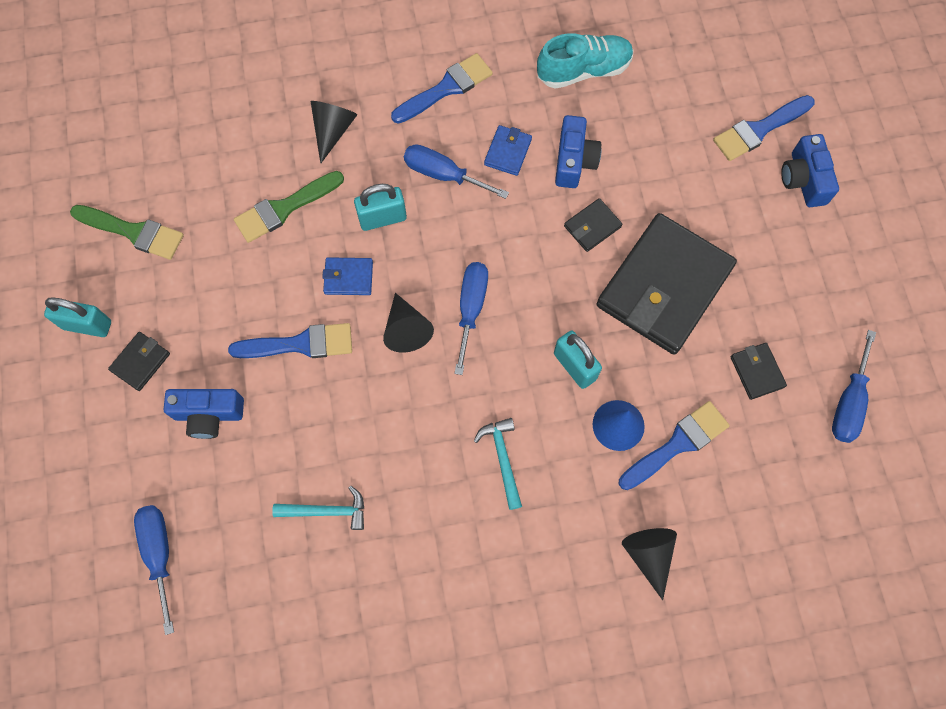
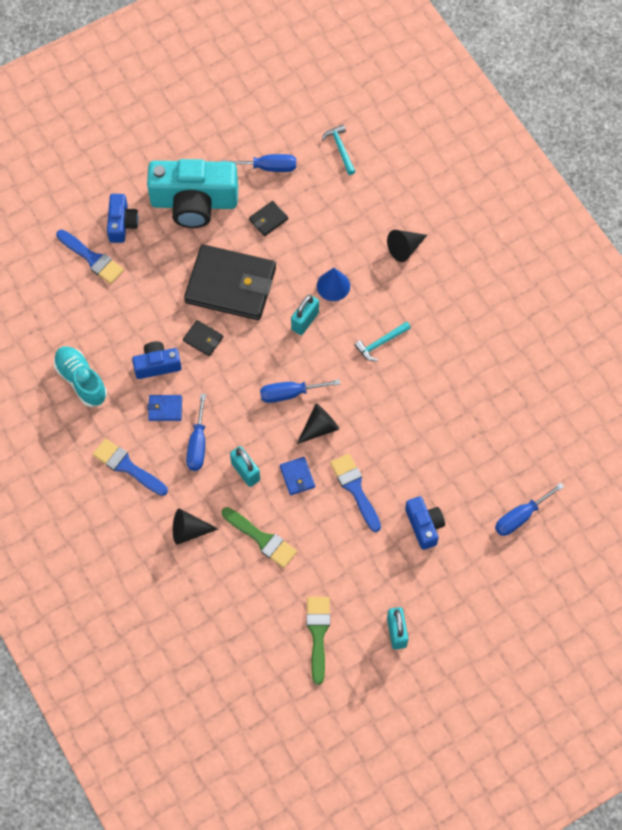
camera: 110 degrees left, 5 degrees down
(140, 362) = (407, 584): black wallet -> none
(327, 511) = (454, 431): turquoise hammer -> turquoise hammer (340, 149)
(677, 444) = (332, 251): blue brush -> none
(803, 179) = (122, 224): blue camera -> blue camera turned 60 degrees counterclockwise
(814, 281) = (194, 202): none -> turquoise camera

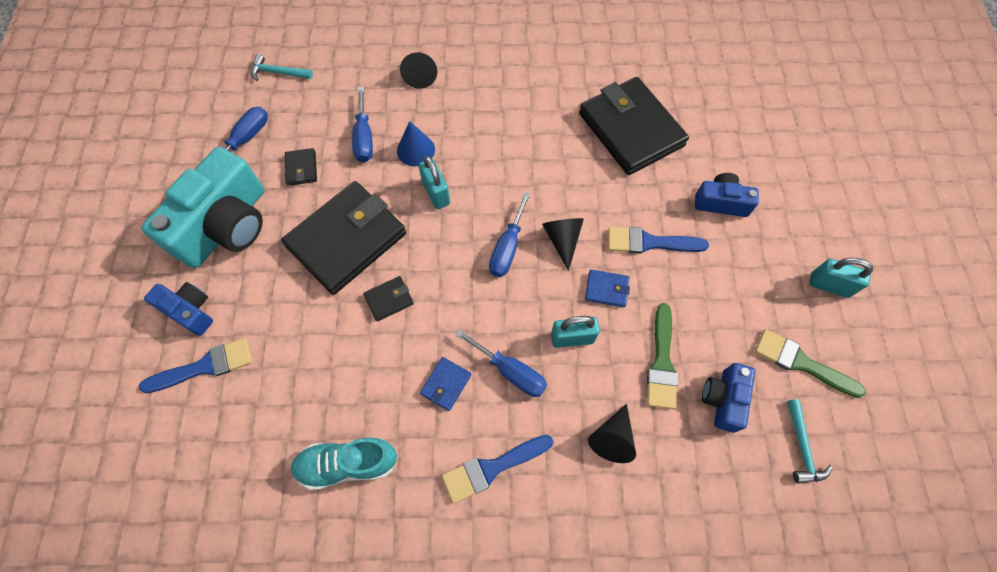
camera: 60 degrees left, 0 degrees up
(157, 365) = (387, 364): blue camera -> blue camera (723, 399)
(262, 539) = (662, 363): green brush -> green brush turned 120 degrees clockwise
(381, 343) = (504, 142): turquoise hammer -> turquoise hammer (802, 447)
(452, 429) = (630, 129): none -> black wallet
(520, 517) = (749, 122): blue screwdriver -> blue screwdriver (364, 138)

